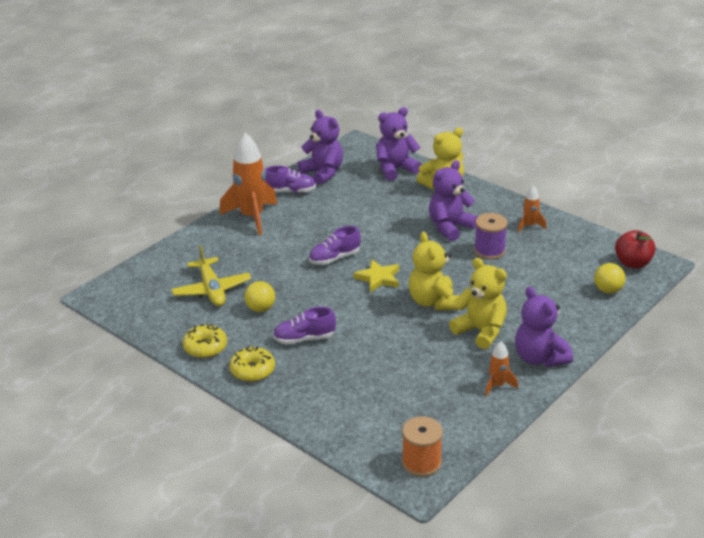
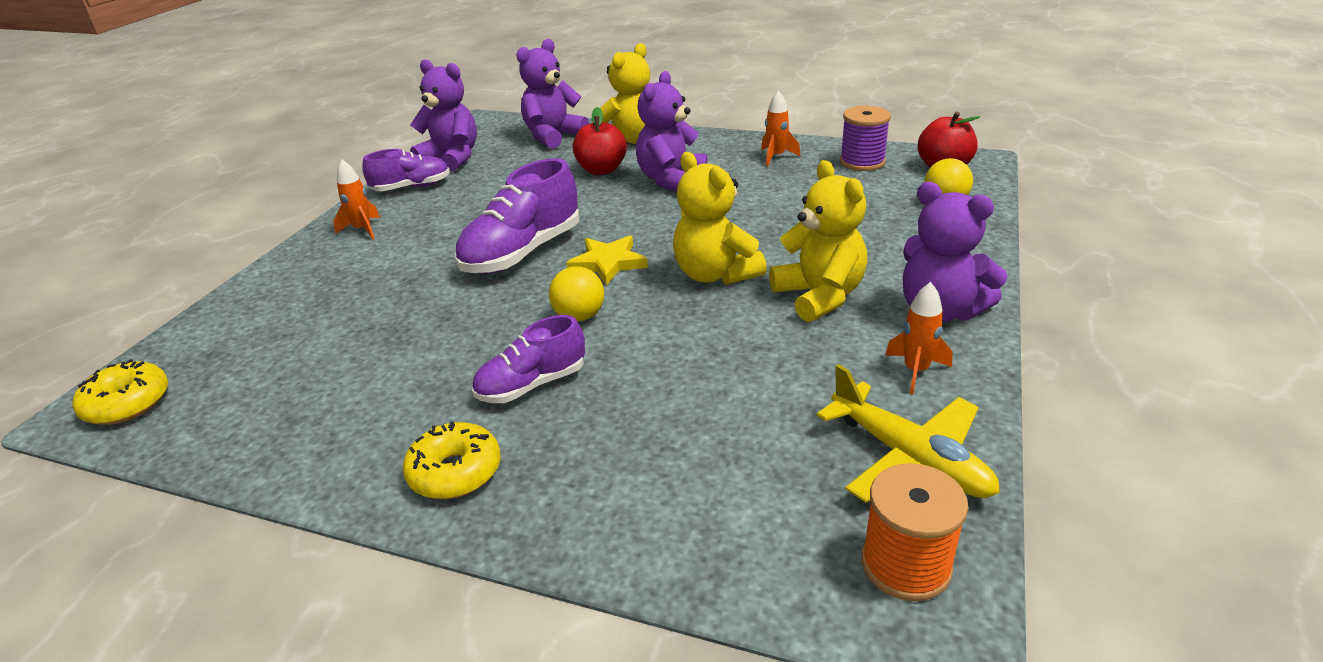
camera: 20 degrees left, 0 degrees up
(205, 347) = (340, 453): yellow donut -> yellow donut (127, 403)
(212, 290) = (324, 347): yellow plane -> yellow plane (909, 459)
(252, 217) = (363, 230): orange rocket -> orange rocket, size x0.49
(260, 308) = (428, 355): yellow ball -> yellow ball (579, 316)
(334, 258) = (522, 253): purple shoe -> purple shoe, size x1.61
(411, 207) = (601, 170): none -> red apple
(481, 331) = (819, 296): yellow teddy bear -> yellow teddy bear turned 45 degrees clockwise
(489, 251) = (746, 194): purple spool -> purple spool (862, 162)

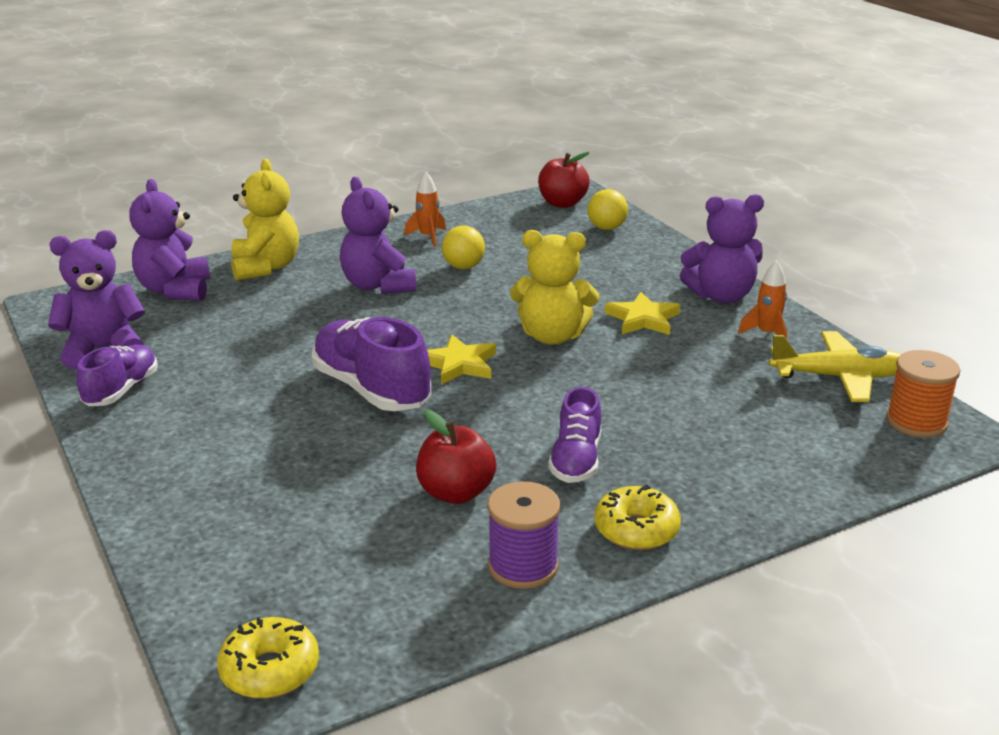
camera: 50 degrees left, 5 degrees down
(363, 230) = (160, 444): orange rocket -> none
(522, 253) = (371, 389): purple shoe -> purple shoe turned 150 degrees clockwise
(579, 316) = (516, 406): yellow ball -> yellow ball (463, 267)
(601, 170) = (295, 301): red apple -> red apple (456, 493)
(819, 296) = (643, 319): yellow teddy bear -> yellow star
(862, 162) = (500, 219): purple spool -> purple spool (523, 566)

